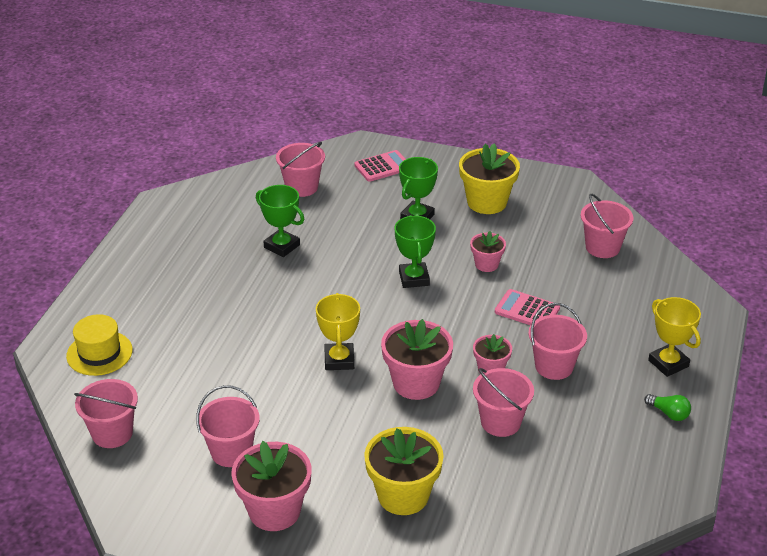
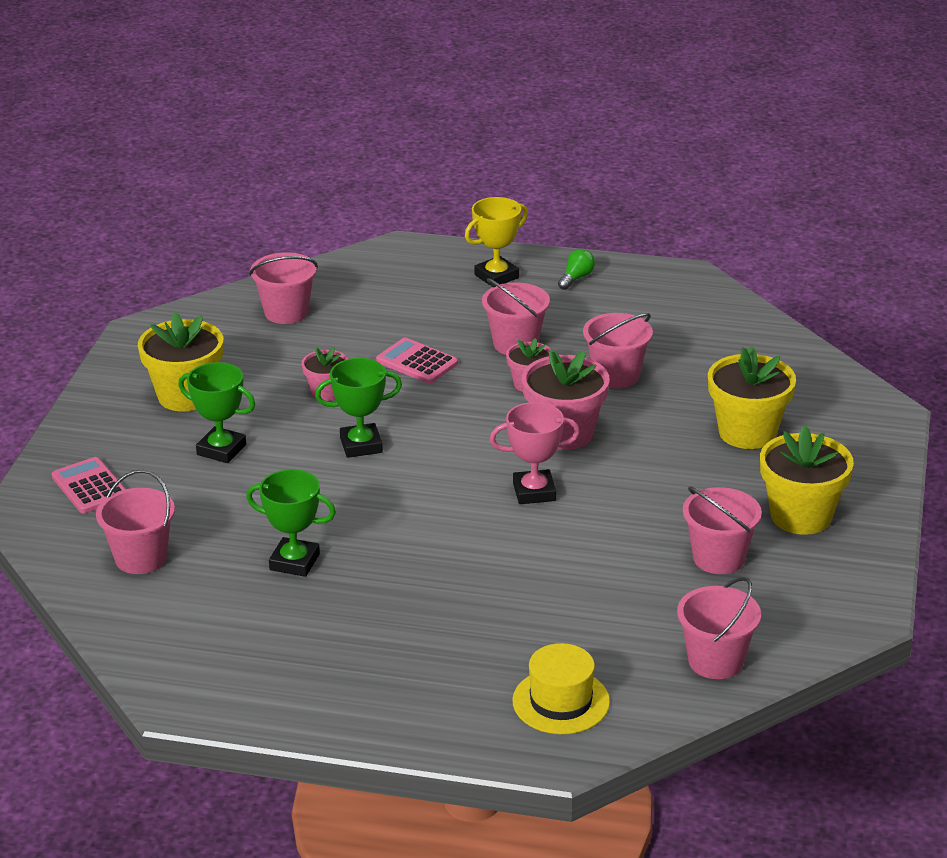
camera: 95 degrees left, 5 degrees down
(274, 511) = (801, 516): pink flower pot -> yellow flower pot
(282, 246) = (294, 562): green trophy -> green trophy turned 75 degrees clockwise
(339, 360) = (534, 492): yellow trophy -> pink trophy
(527, 310) = (417, 362): pink calculator -> pink calculator turned 105 degrees clockwise

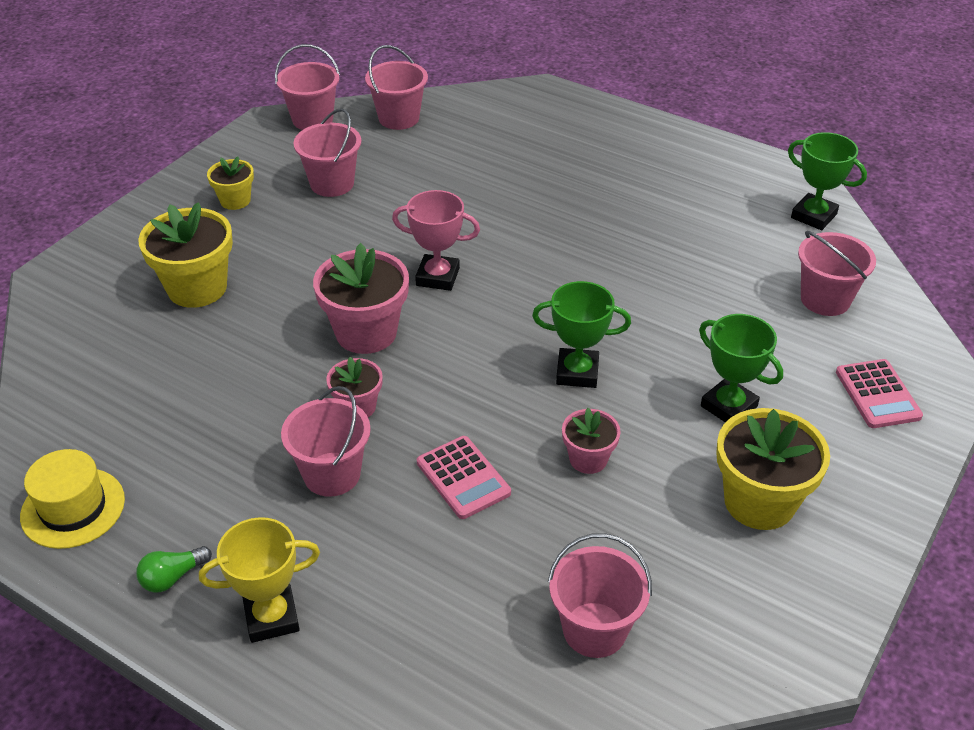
camera: 160 degrees left, 10 degrees up
(294, 562) = (683, 262): green trophy -> green trophy (813, 216)
(561, 701) = (522, 118): yellow hat -> yellow hat (73, 508)
(616, 376) = (258, 392): pink bucket -> pink bucket (312, 119)
(801, 516) = (235, 200): yellow flower pot -> yellow flower pot, size x0.56

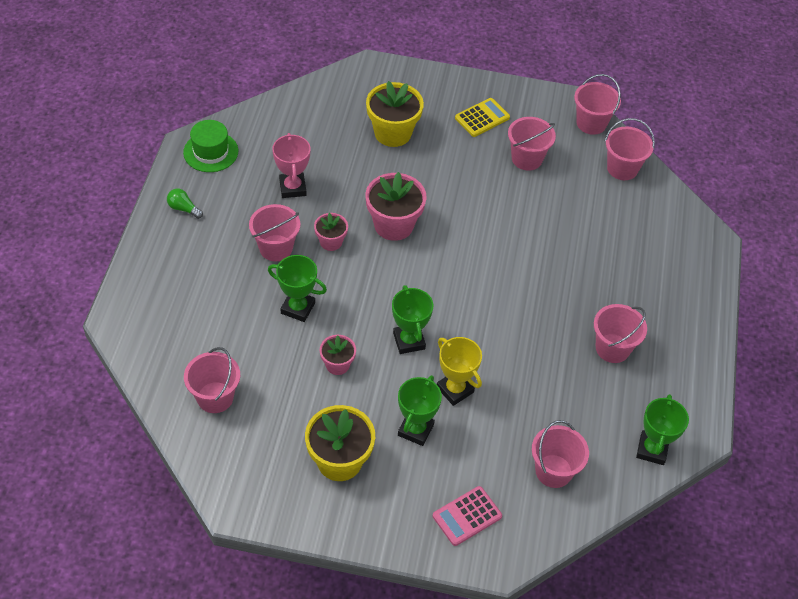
camera: 65 degrees right, 10 degrees up
(73, 508) = (211, 152): yellow hat -> green hat
(235, 200) = (482, 118): yellow flower pot -> yellow calculator
(271, 617) = (174, 257): yellow trophy -> yellow trophy (455, 389)
(437, 277) = (462, 243): pink trophy -> pink trophy (292, 188)
(463, 478) = (298, 308): pink calculator -> green trophy
(661, 202) = (612, 348): none -> pink bucket

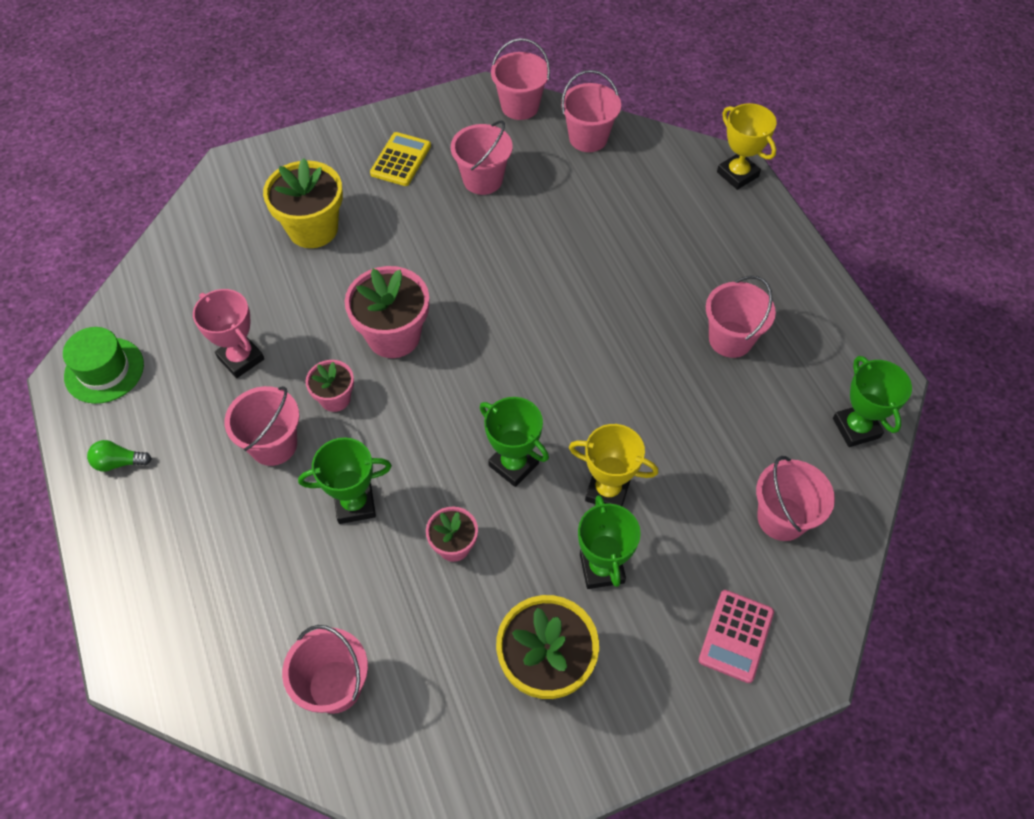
camera: 30 degrees left, 5 degrees up
(710, 247) = (737, 174): none -> yellow trophy

